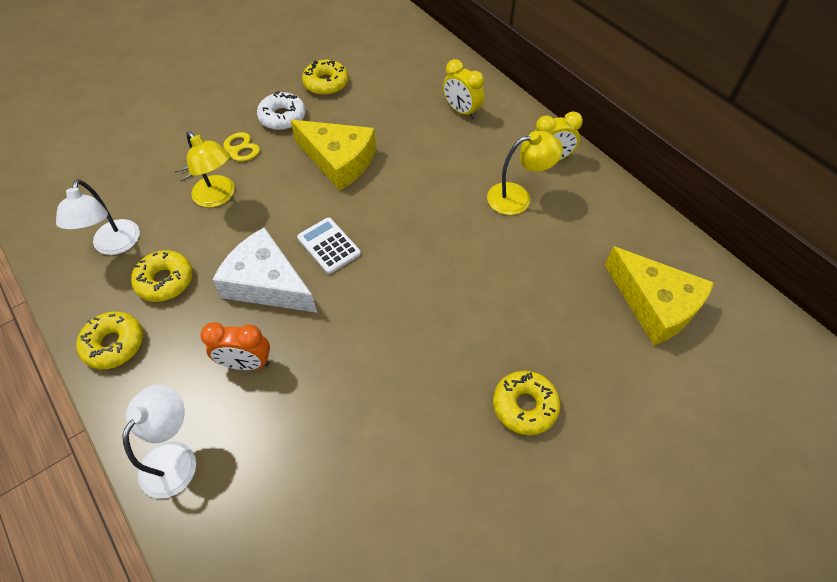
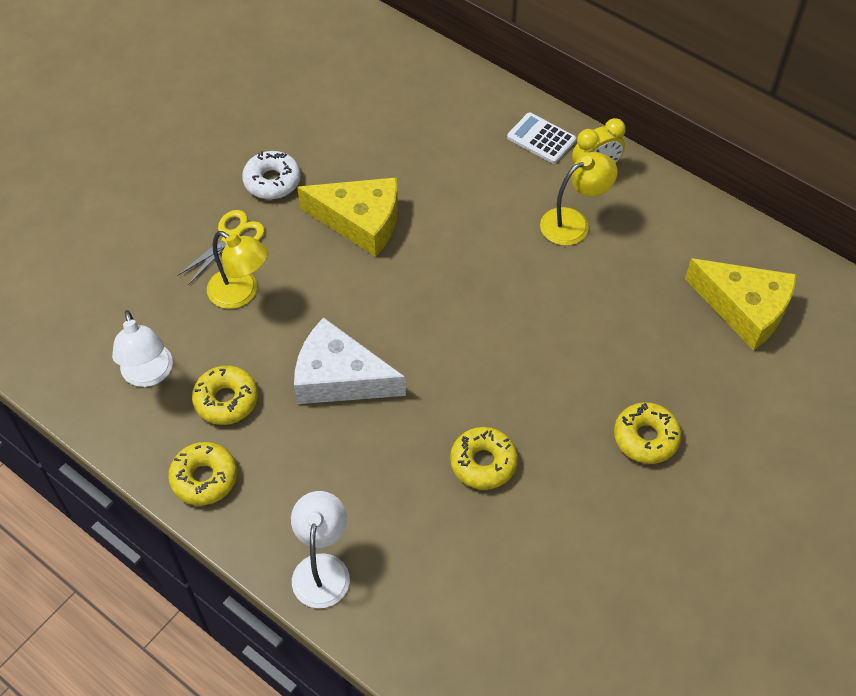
camera: 15 degrees left, 0 degrees up
(246, 363) = (354, 463): orange clock -> none
(326, 83) = (306, 127): yellow donut -> yellow donut (483, 463)
(329, 246) = (389, 322): white calculator -> white calculator (541, 139)
(461, 111) = (478, 131): yellow clock -> none

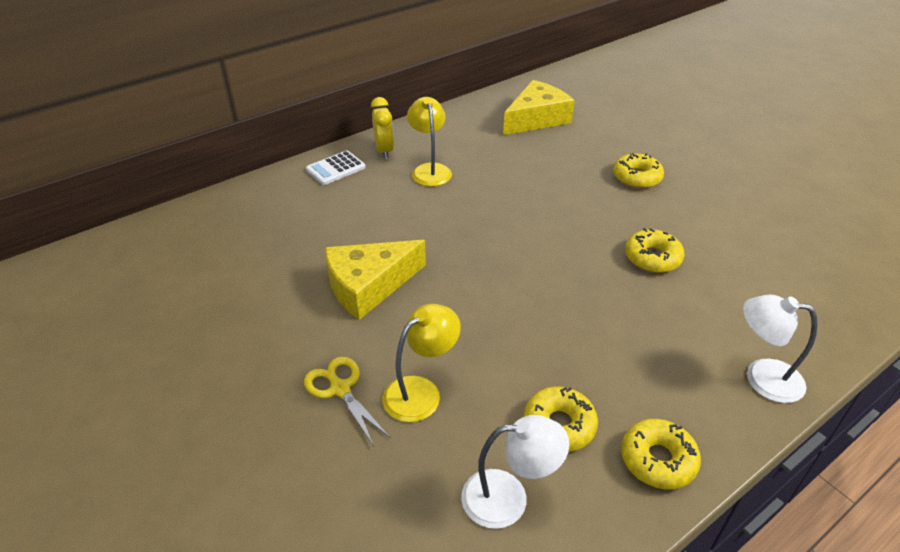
camera: 75 degrees left, 15 degrees down
(272, 181) = (279, 342): white donut -> none
(339, 377) = (549, 331): white cheese -> none
(360, 221) = (368, 286): yellow cheese -> yellow cheese turned 150 degrees counterclockwise

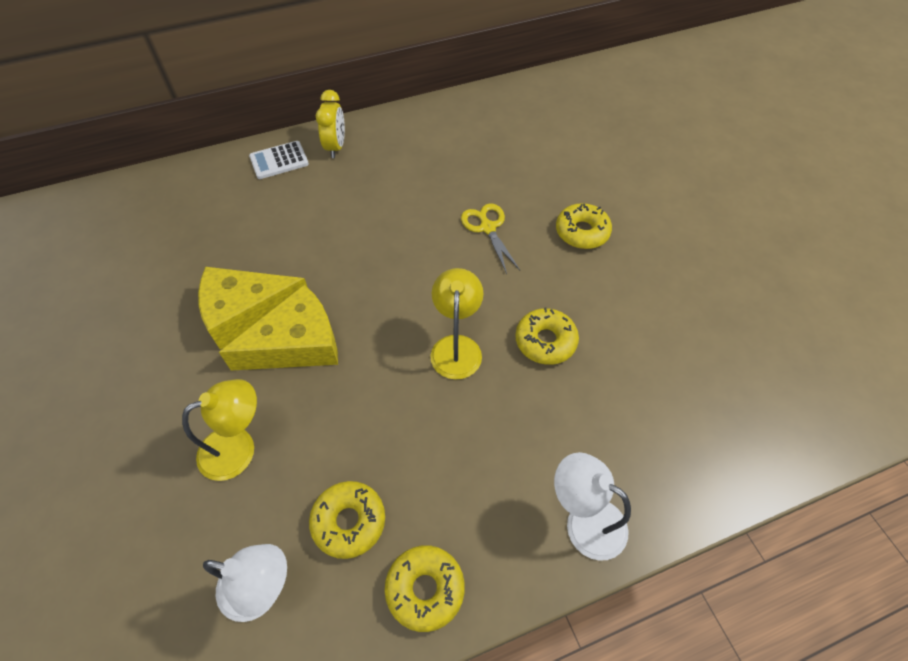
camera: 15 degrees right, 15 degrees up
(340, 389) = (168, 425): yellow scissors -> yellow scissors (488, 228)
(430, 170) = (370, 180): yellow lamp -> yellow lamp (456, 347)
(536, 119) = (512, 132): yellow cheese -> yellow cheese (297, 344)

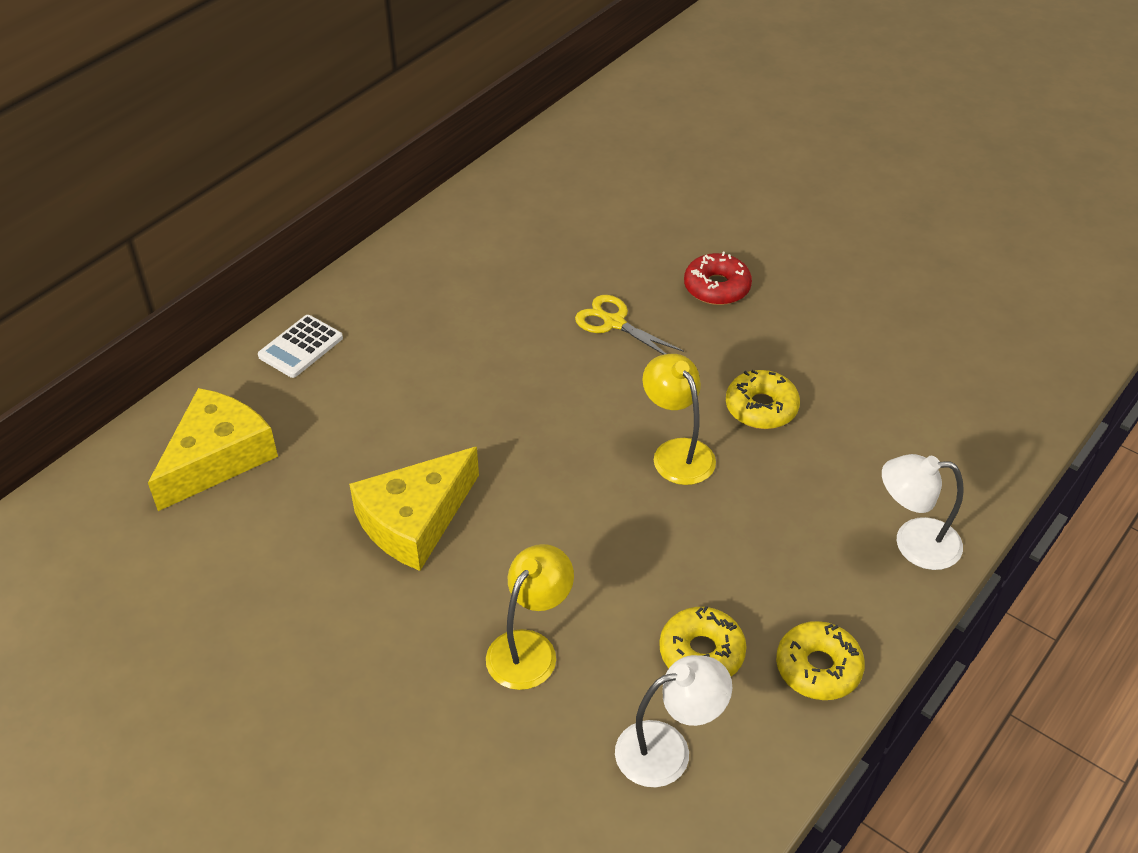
camera: 30 degrees left, 10 degrees down
(297, 344) = (504, 526): yellow cheese -> yellow cheese (217, 458)
(336, 147) = (360, 304): yellow clock -> none
(582, 232) = (716, 287): yellow donut -> red donut

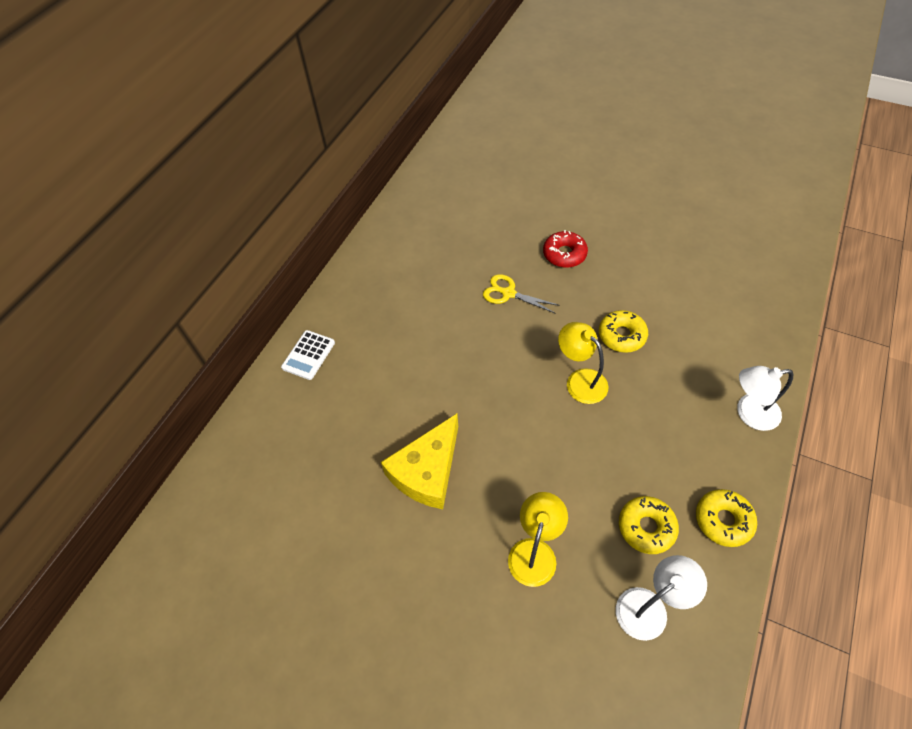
camera: 10 degrees left, 10 degrees up
(217, 458) = (278, 453): yellow cheese -> none

